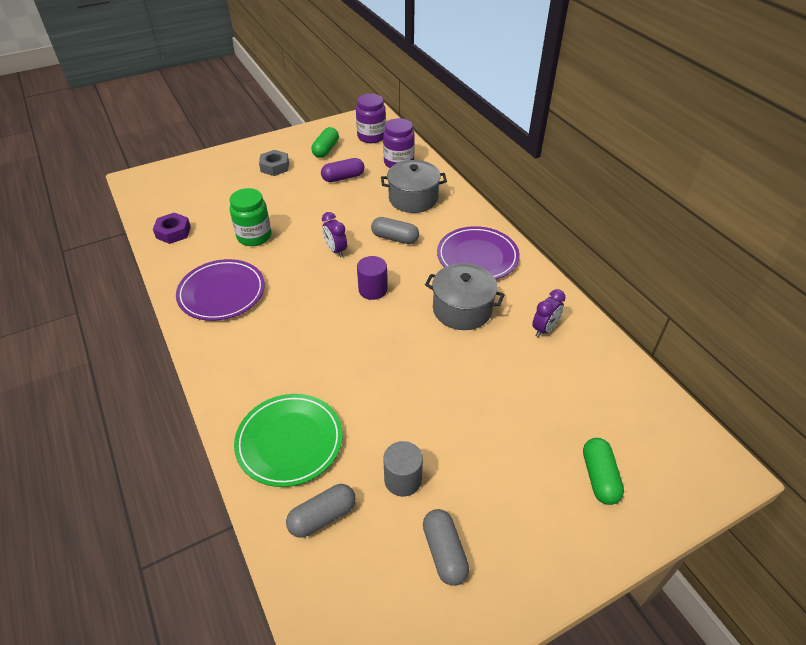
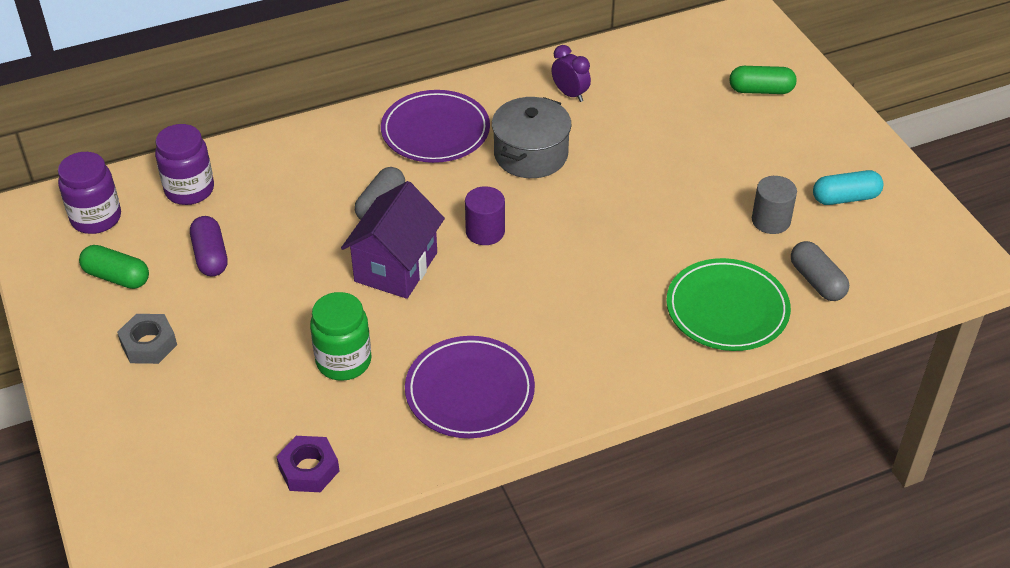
camera: 85 degrees left, 0 degrees up
(336, 250) = (396, 267): purple clock -> purple house
(413, 198) = (291, 180): grey pot -> none
(444, 552) = (845, 198): grey capsule -> turquoise capsule

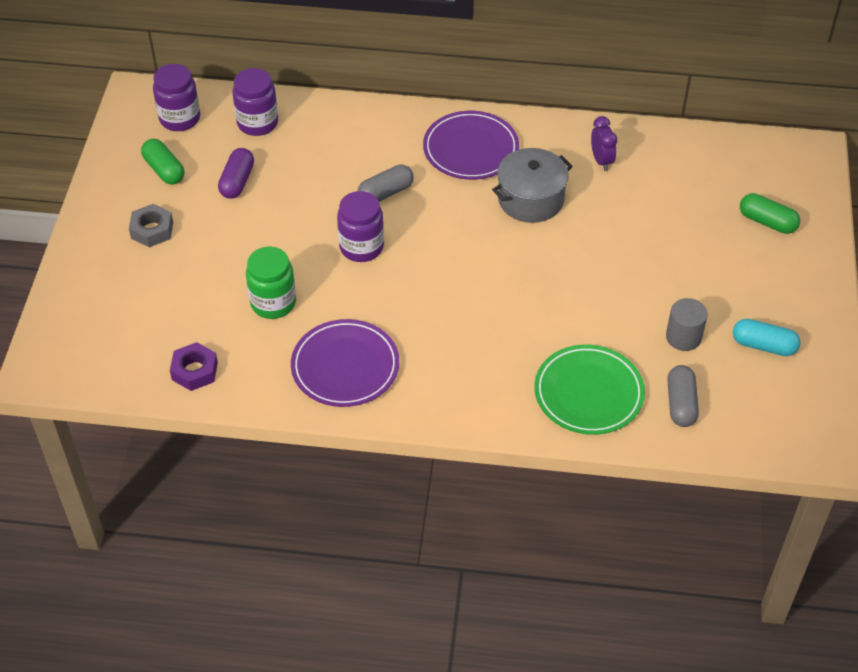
camera: 30 degrees right, 5 degrees up
(396, 267) = (361, 247): purple house -> purple jar
(485, 231) = (448, 248): purple cylinder -> none

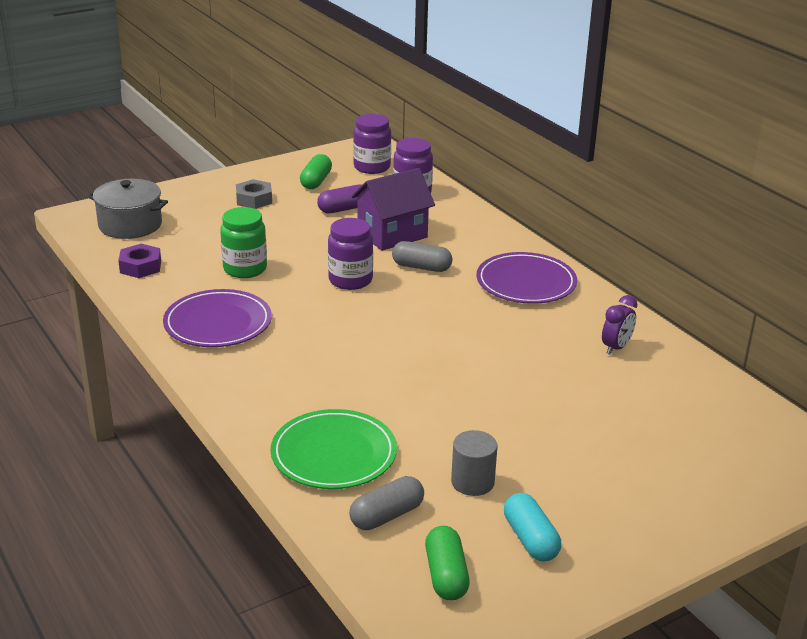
camera: 50 degrees right, 20 degrees down
(315, 178) = (392, 234): none -> purple house
(530, 199) = (515, 332): grey pot -> grey pot (130, 225)
(767, 222) = (694, 473): green capsule -> green capsule (446, 575)

